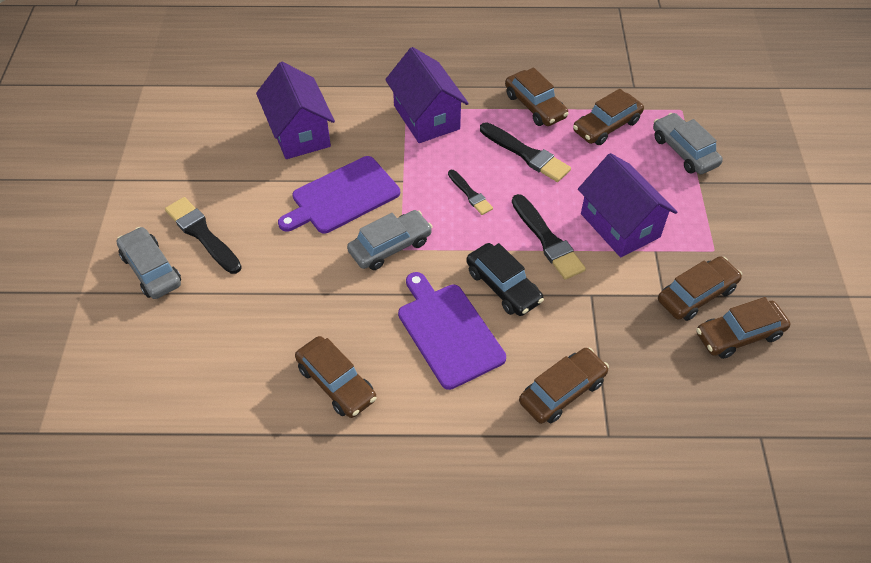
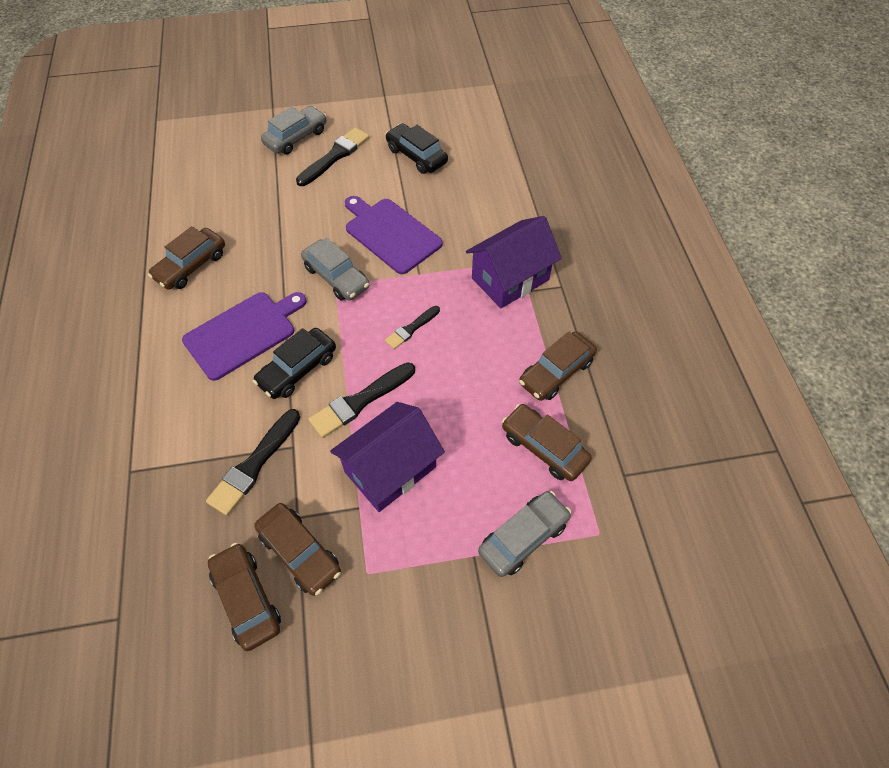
camera: 80 degrees right, 5 degrees up
(232, 163) = (416, 156): none -> black car
(299, 133) = (463, 190): purple house -> none
(526, 154) = (478, 371): black brush -> black brush (254, 465)
(562, 391) = (178, 429): brown car -> none

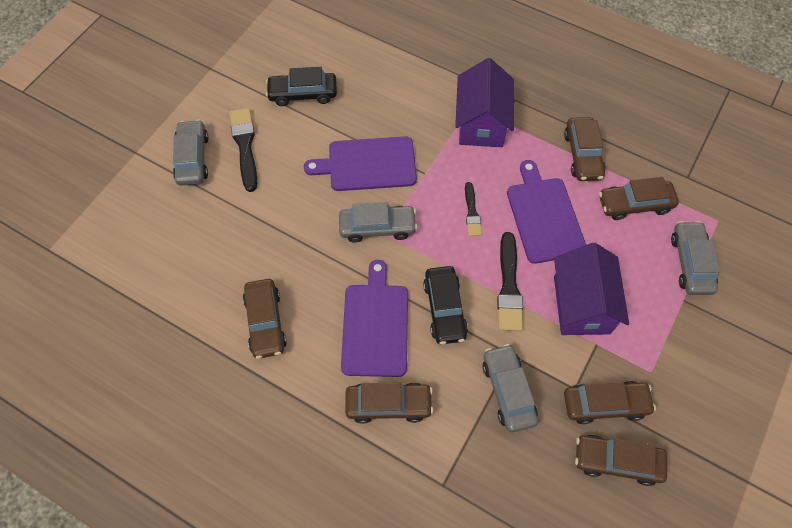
camera: 50 degrees left, 5 degrees up
(177, 387) = (388, 405): none -> brown car
(254, 465) = (508, 391): black brush -> grey car
(458, 383) = (544, 216): none -> purple cutting board

